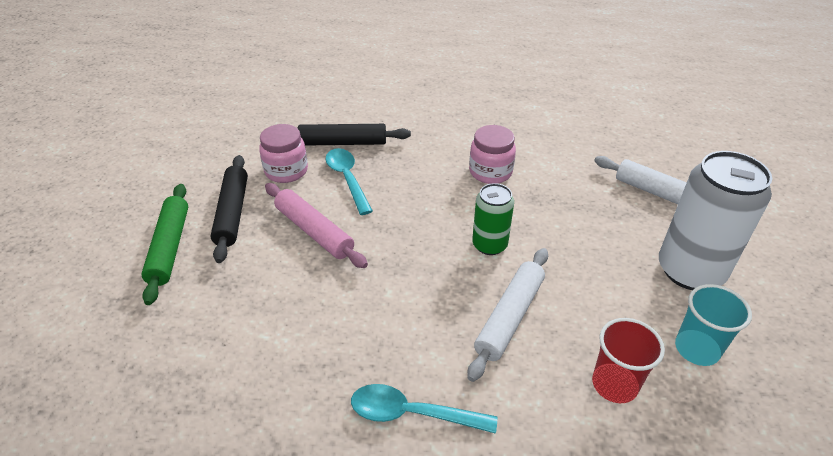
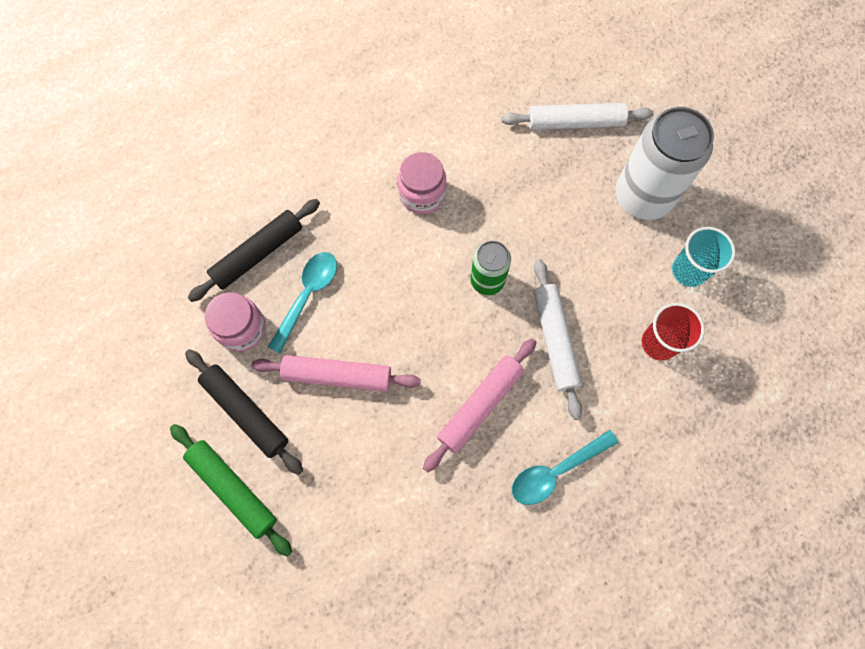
camera: 40 degrees left, 30 degrees up
(347, 179) = (307, 296): turquoise spoon -> turquoise spoon turned 90 degrees clockwise
(397, 319) = (480, 406): none -> pink rolling pin

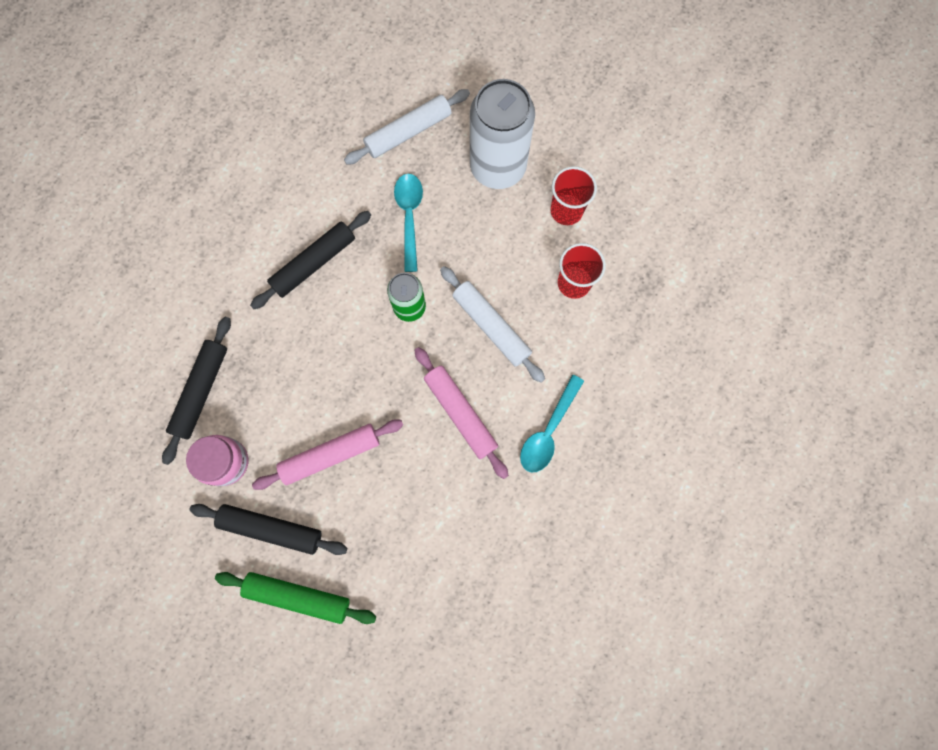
camera: 30 degrees left, 5 degrees up
(307, 296) = (266, 403): turquoise spoon -> turquoise spoon (409, 217)
(422, 194) = (314, 263): pink jar -> black rolling pin
(480, 406) = (461, 413): pink rolling pin -> pink rolling pin turned 45 degrees counterclockwise
(689, 271) = (566, 211): turquoise cup -> red cup

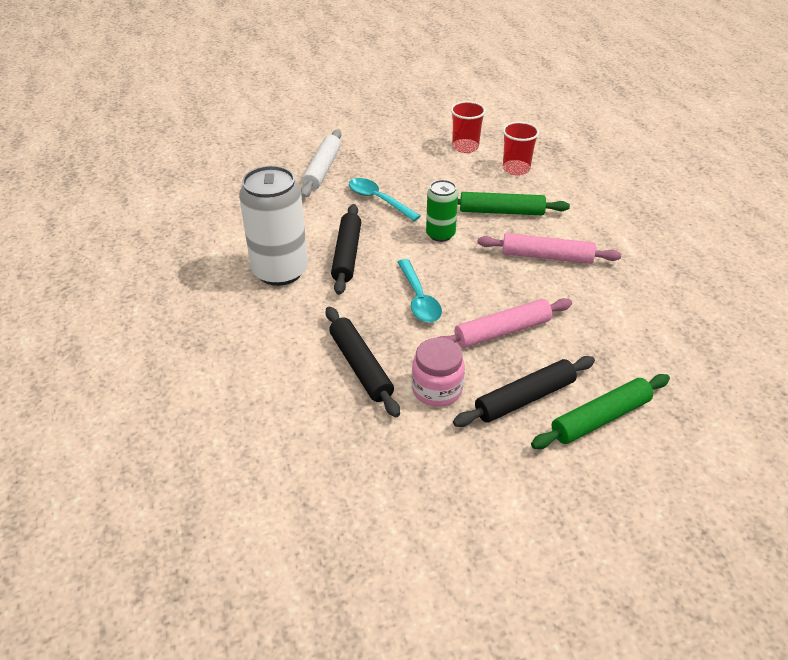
camera: 45 degrees left, 35 degrees down
(330, 455) = (502, 332): pink rolling pin -> pink rolling pin turned 45 degrees clockwise
(491, 326) = (501, 211): white rolling pin -> green rolling pin
(498, 167) = (399, 153): white can -> white can (280, 271)
(548, 430) = (605, 230): turquoise spoon -> turquoise spoon (419, 299)

